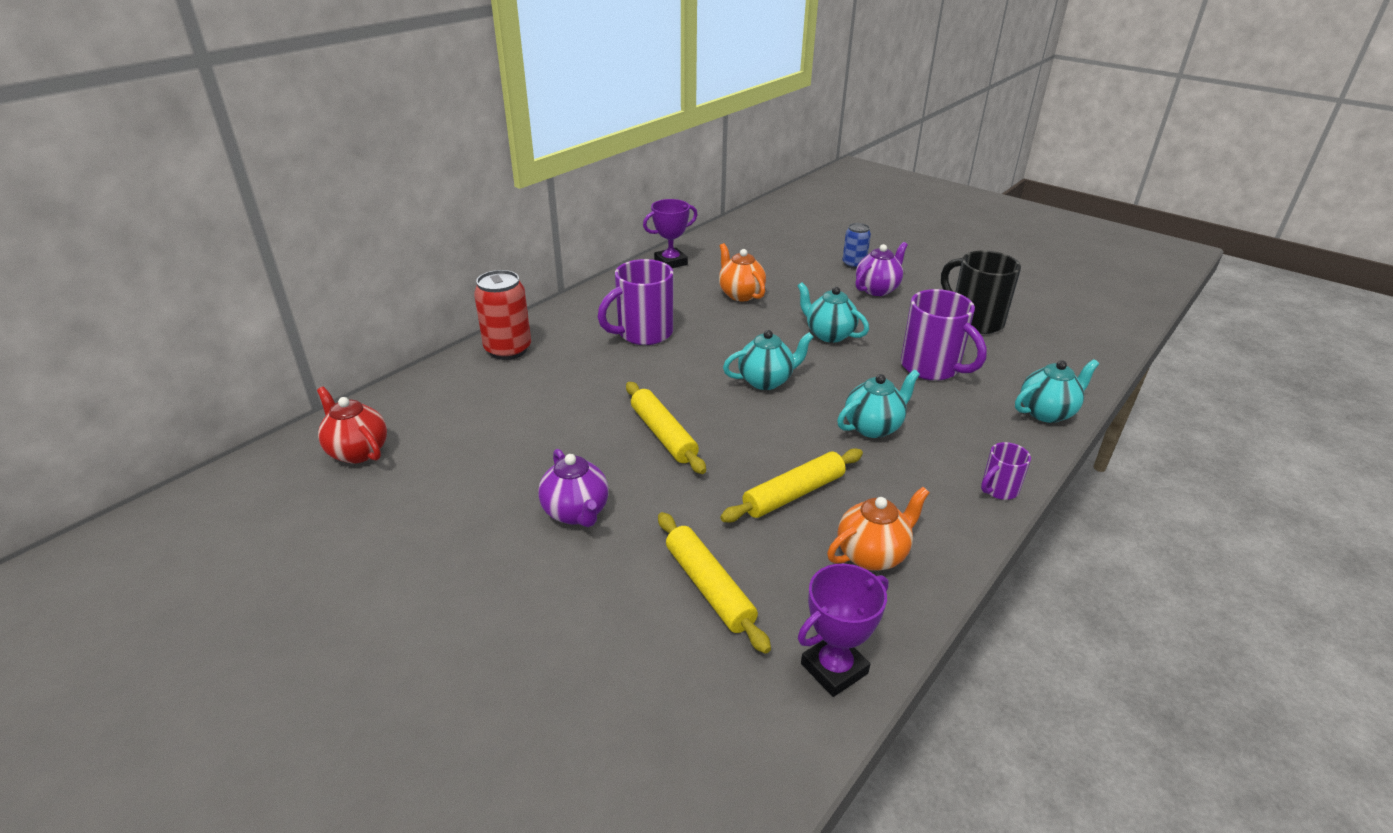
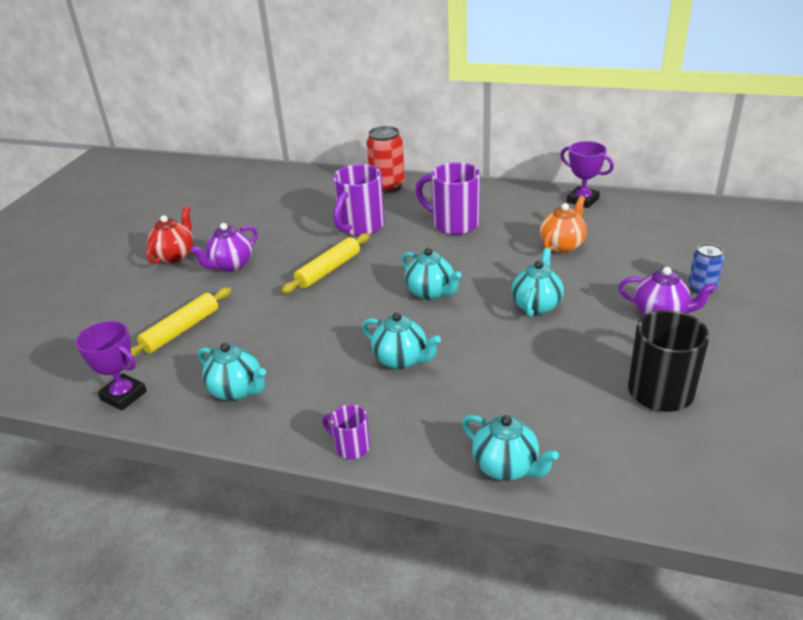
camera: 70 degrees right, 0 degrees up
(358, 451) = (253, 185): red teapot -> red teapot (175, 255)
(794, 494) = (289, 340): yellow rolling pin -> none
(872, 554) = (237, 391): orange teapot -> turquoise teapot
(932, 368) = (530, 376): purple mug -> purple mug (360, 227)

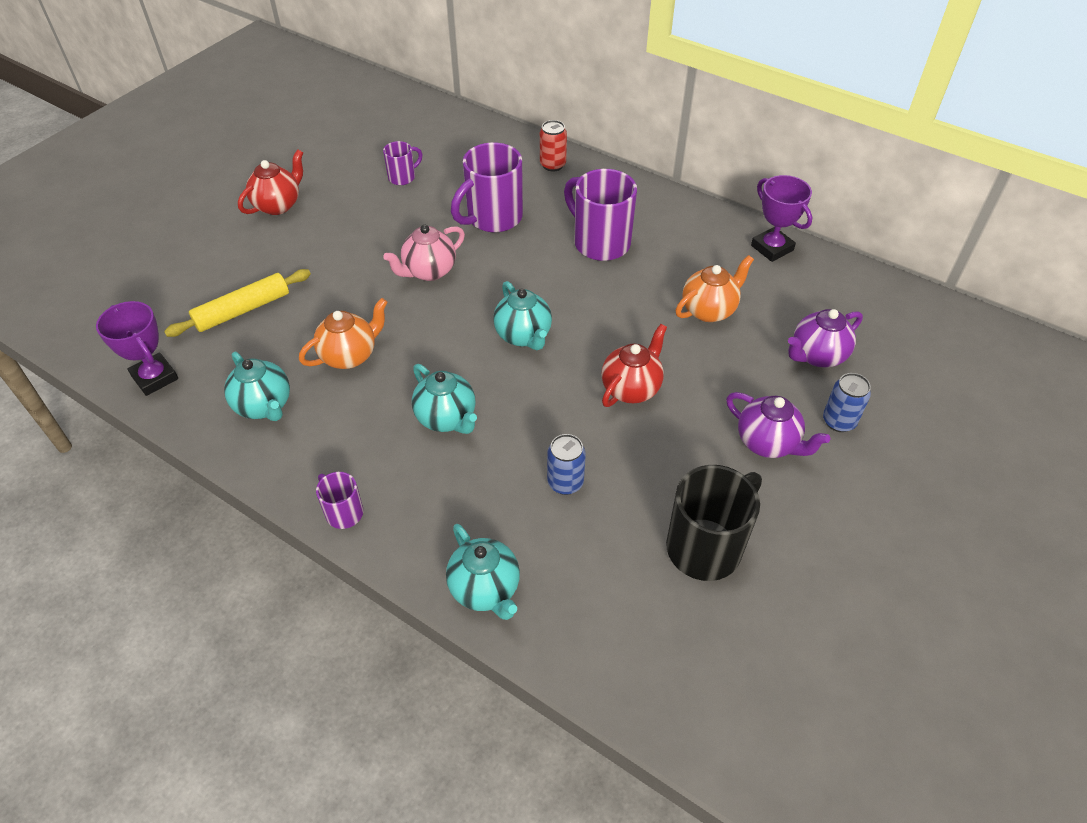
camera: 15 degrees right, 15 degrees up
(231, 265) = (330, 235): purple teapot -> purple teapot (817, 356)
(272, 217) = (403, 177): none -> purple mug
(293, 339) = (349, 355): none -> orange teapot
(328, 270) = (429, 271): yellow rolling pin -> pink teapot
(387, 186) = (552, 165): red can -> red can, size x0.61
(524, 377) = (565, 482): none -> blue can
(536, 305) = (631, 388): turquoise teapot -> red teapot

